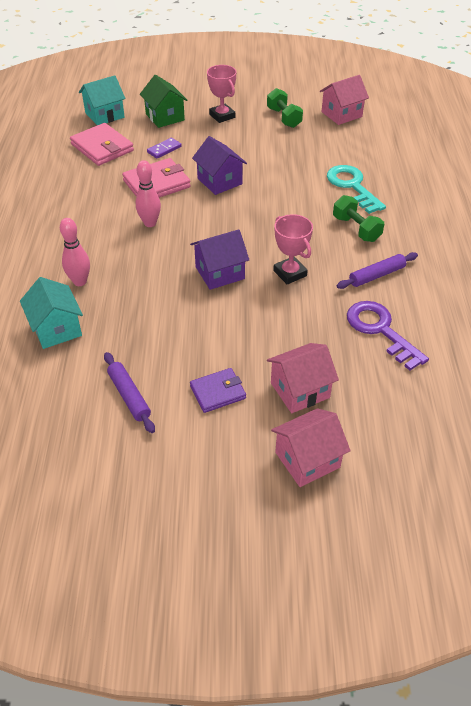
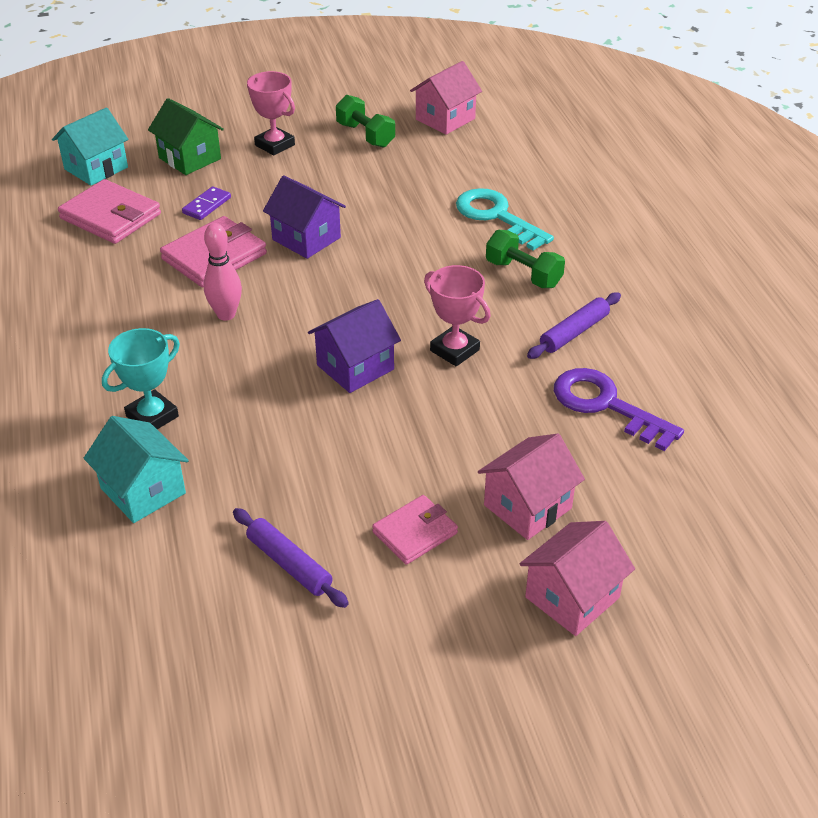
camera: 15 degrees left, 5 degrees down
(80, 281) = (152, 416): pink bowling pin -> turquoise trophy
(218, 392) = (415, 532): purple wallet -> pink wallet

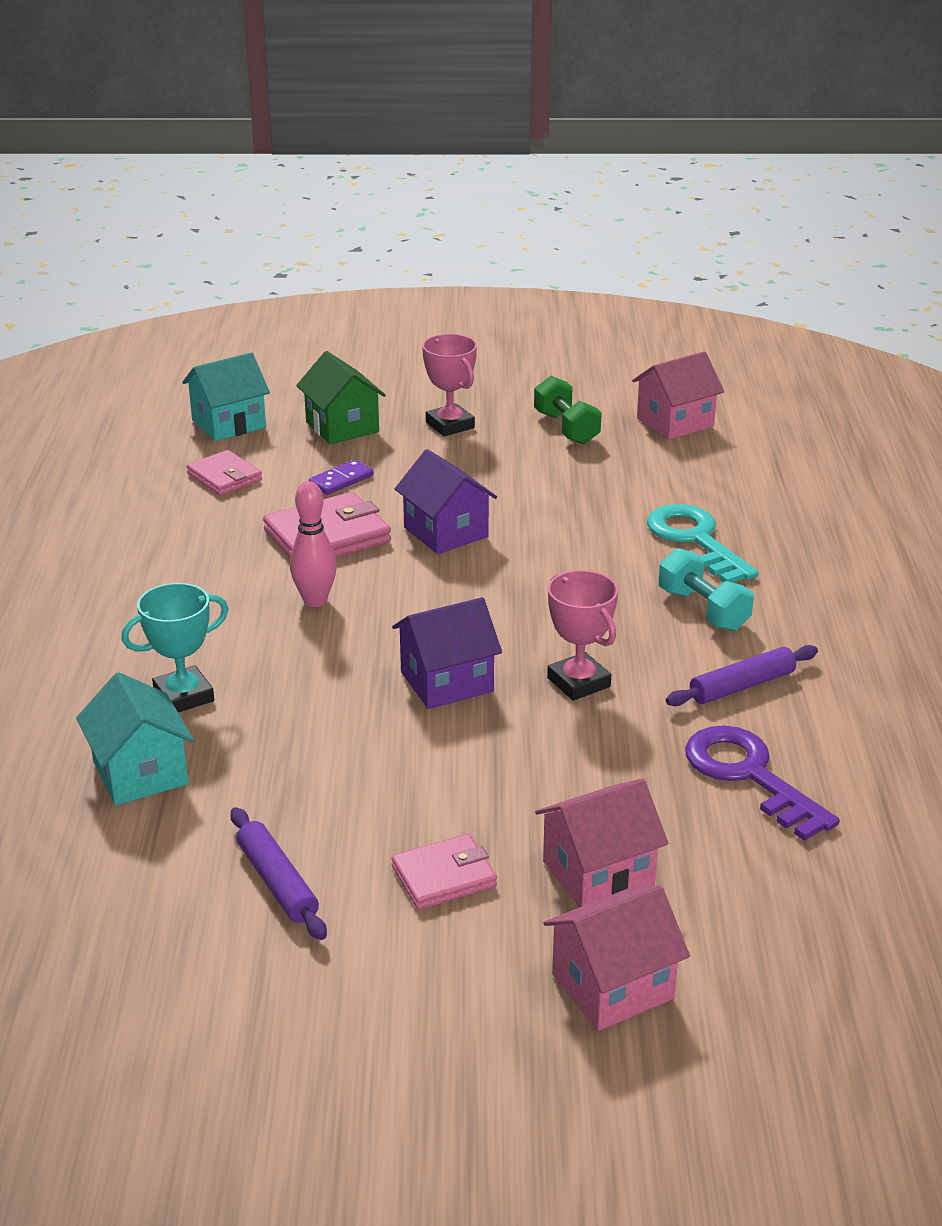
camera: 15 degrees right, 10 degrees down
(111, 216) = (224, 477): pink wallet -> pink wallet, size x0.63
(523, 274) = (703, 610): green dumbbell -> turquoise dumbbell

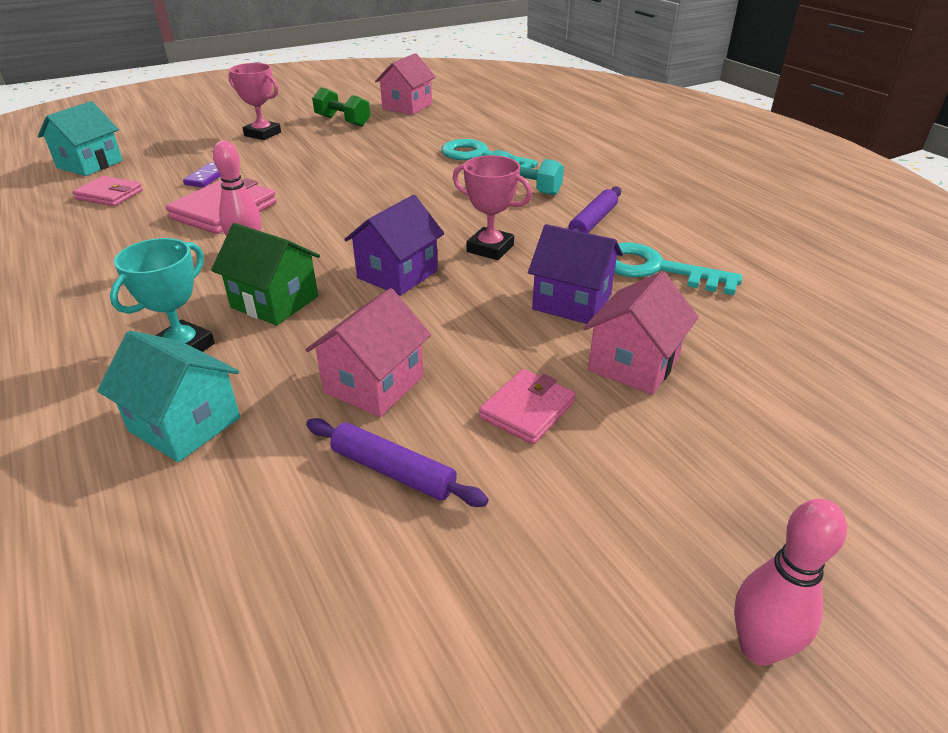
camera: 30 degrees left, 5 degrees up
(342, 427) = (183, 149): green house -> green house (274, 302)
(442, 1136) = (758, 648): none -> pink bowling pin
(446, 532) = (312, 188): purple house -> purple house (572, 302)
(612, 986) = (734, 442): pink house -> pink house (374, 384)
(749, 776) = (656, 269): purple key -> turquoise key

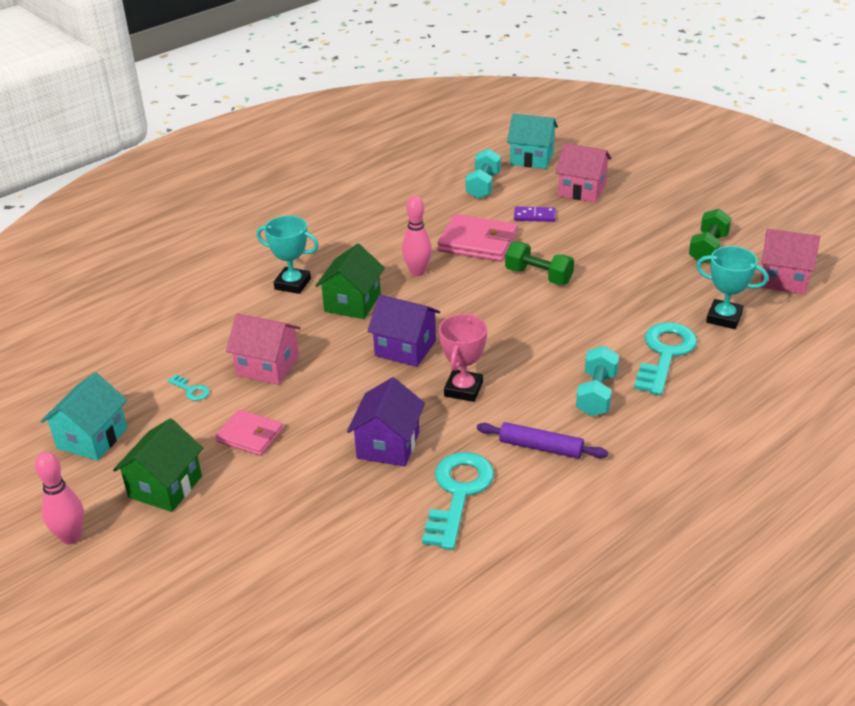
camera: 80 degrees right, 0 degrees up
(109, 195) = (483, 186): pink wallet -> turquoise dumbbell
(185, 424) = (223, 308): turquoise house -> turquoise house (92, 438)
(262, 134) = (643, 214): pink trophy -> none
(320, 189) = (538, 276): none -> green dumbbell
(393, 471) = (191, 390): purple rolling pin -> turquoise key
(444, 131) = (724, 318): none -> turquoise trophy
(630, 508) = (165, 487): none -> green house
(633, 364) = (309, 484): pink house -> pink house (582, 190)

